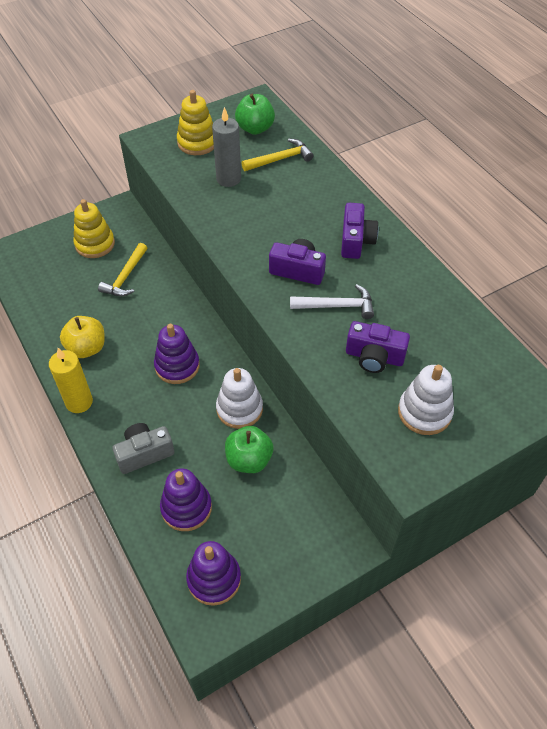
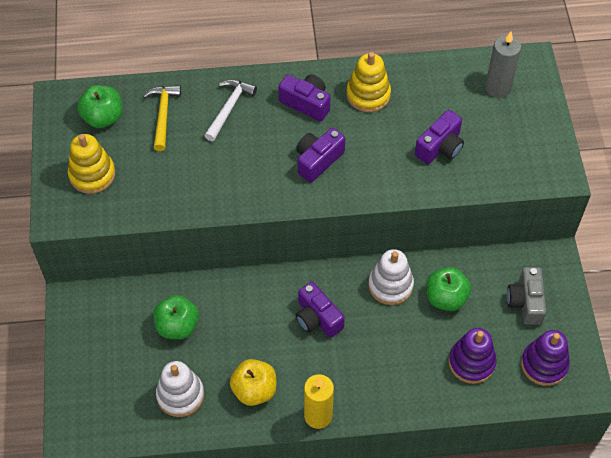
camera: 65 degrees left, 5 degrees up
(95, 244) = (112, 341): yellow stacking toy -> yellow stacking toy (368, 95)
(126, 277) = (177, 326): yellow hammer -> green apple
(144, 453) = (402, 377): grey camera -> grey camera (525, 302)
(177, 366) = (317, 318): purple stacking toy -> purple camera
(228, 179) = (165, 168): grey candle -> grey candle (497, 88)
(337, 306) = (374, 149): white hammer -> white hammer (229, 108)
(424, 412) = (508, 139): white stacking toy -> white stacking toy (180, 395)

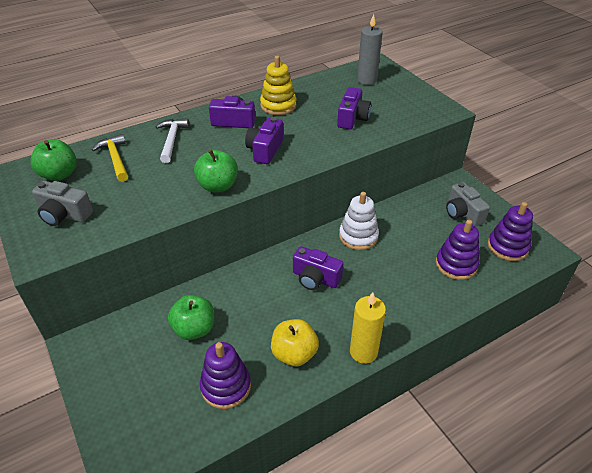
camera: 25 degrees left, 15 degrees down
(92, 174) = (64, 215): yellow stacking toy -> grey camera
(180, 395) = (226, 386): white stacking toy -> purple stacking toy
(446, 298) = (405, 230): green apple -> green apple (218, 186)

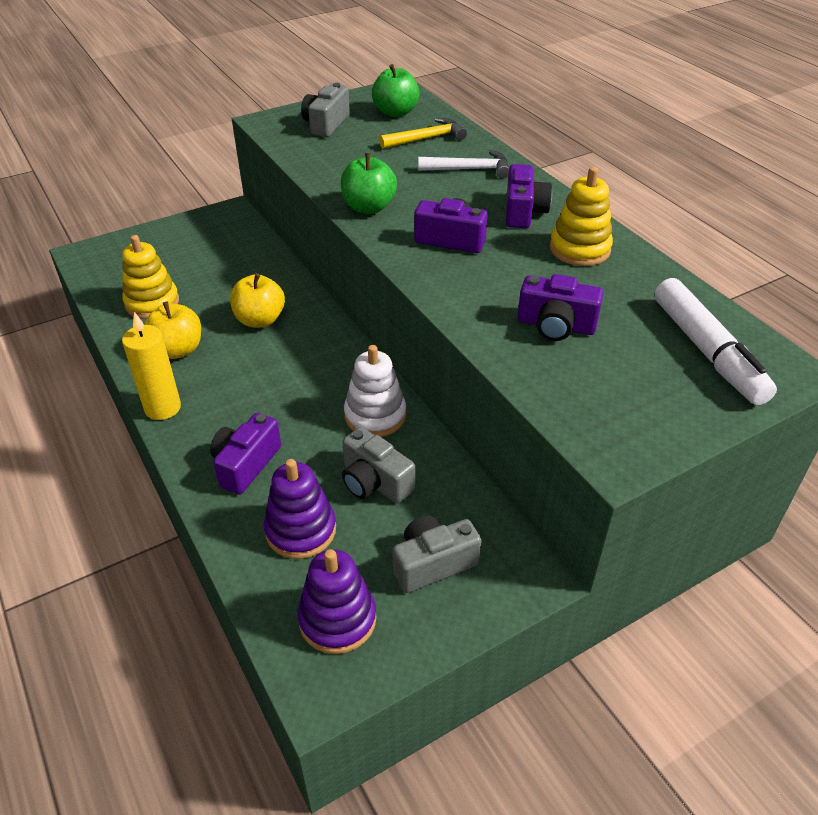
camera: 90 degrees right, 0 degrees up
(194, 329) = (233, 277): green apple -> none
(226, 386) = (152, 303): purple stacking toy -> yellow stacking toy
(257, 304) = (260, 320): none -> yellow apple
(315, 278) = (294, 369): purple camera -> purple camera (246, 464)
(367, 80) = (707, 351): grey candle -> white marker
(413, 235) = (374, 482): none -> grey camera

